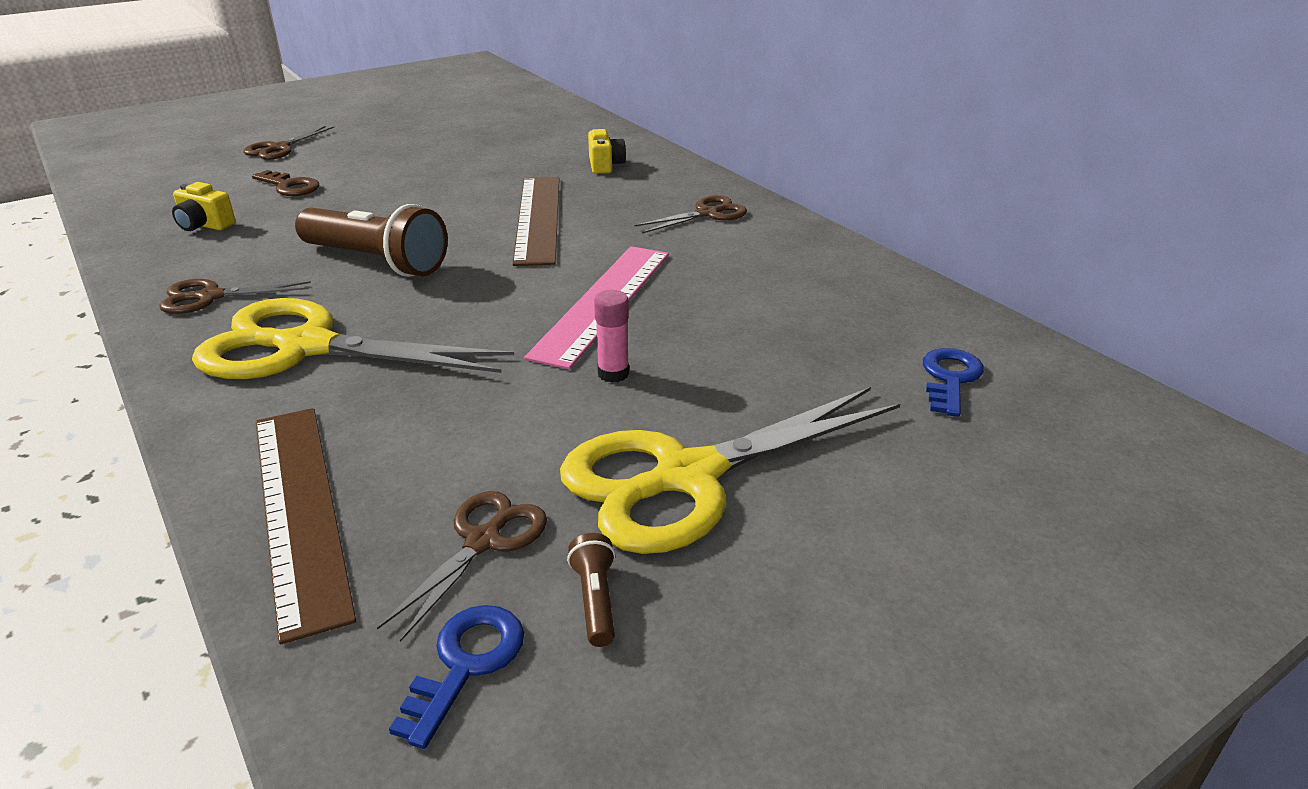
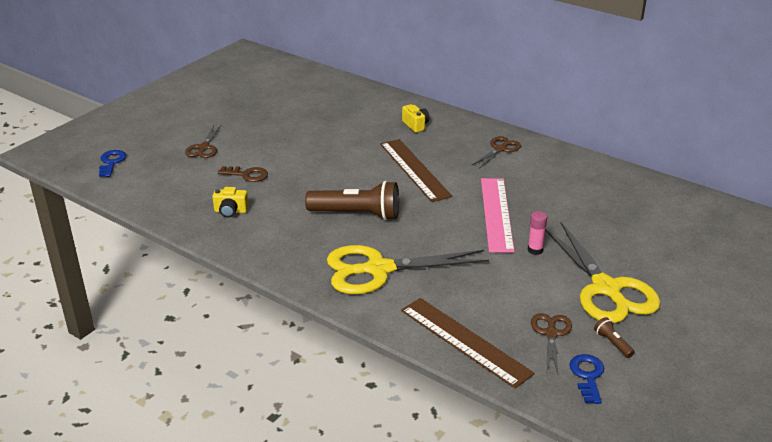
camera: 20 degrees left, 0 degrees up
(210, 297) = (293, 254): brown scissors -> none
(687, 477) = (606, 289): yellow scissors -> yellow scissors turned 60 degrees counterclockwise
(950, 378) = (677, 220): blue key -> blue key (111, 162)

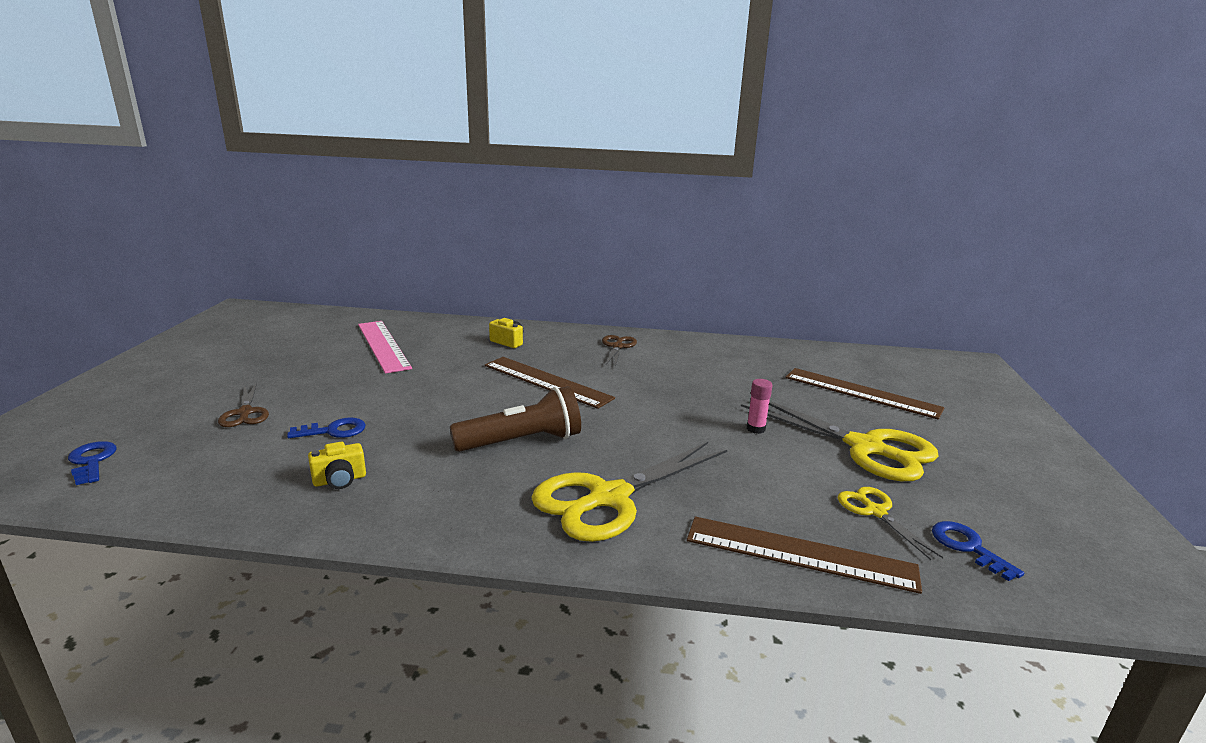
camera: 30 degrees left, 10 degrees down
(247, 175) = (334, 431): brown key -> blue key
(496, 214) = (678, 404): pink ruler -> pink ruler (383, 345)
(551, 334) = (875, 511): brown scissors -> yellow scissors
(612, 343) = (942, 501): brown flashlight -> none
(667, 244) = (861, 393): none -> brown ruler

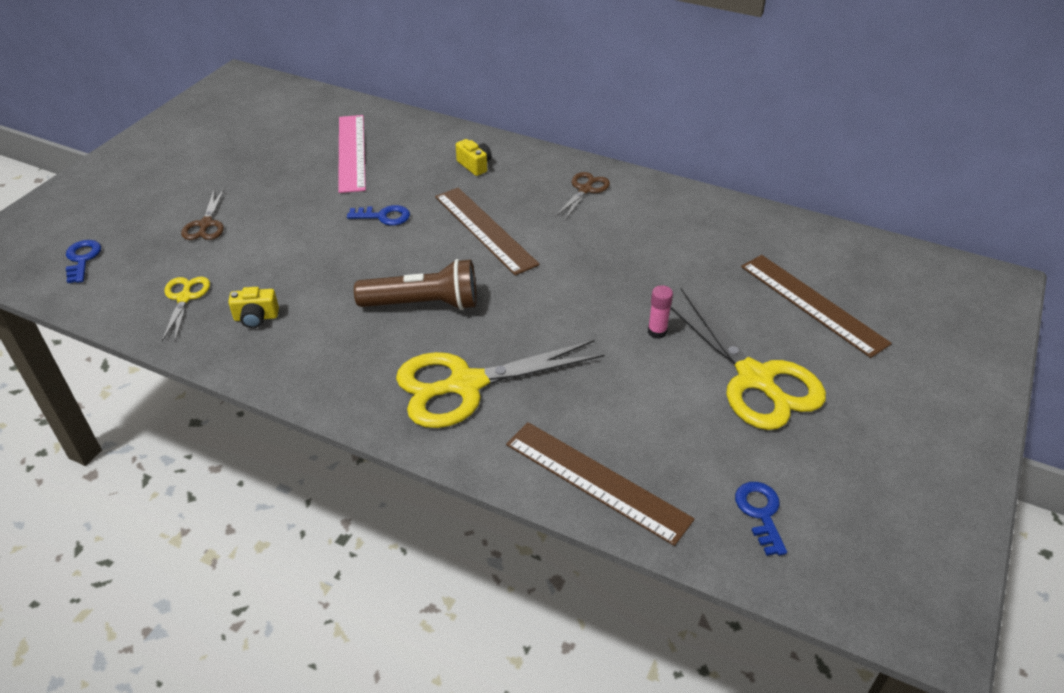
camera: 20 degrees right, 20 degrees up
(334, 431) = (270, 260): blue key -> blue key (384, 216)
(875, 511) = (702, 455): yellow scissors -> yellow scissors (185, 298)

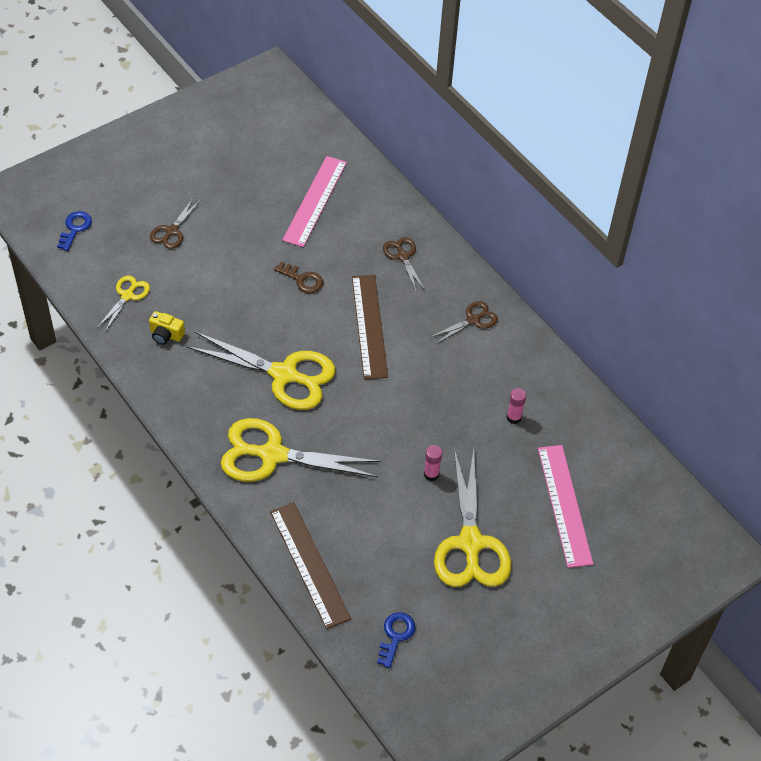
camera: 25 degrees right, 10 degrees up
(384, 216) = (302, 280): blue key -> brown key
(424, 304) = (284, 375): brown flashlight -> yellow scissors
(475, 165) = (403, 256): yellow camera -> brown scissors
(694, 251) = (514, 417): none -> pink glue stick
(812, 304) = (564, 505): brown ruler -> pink ruler

